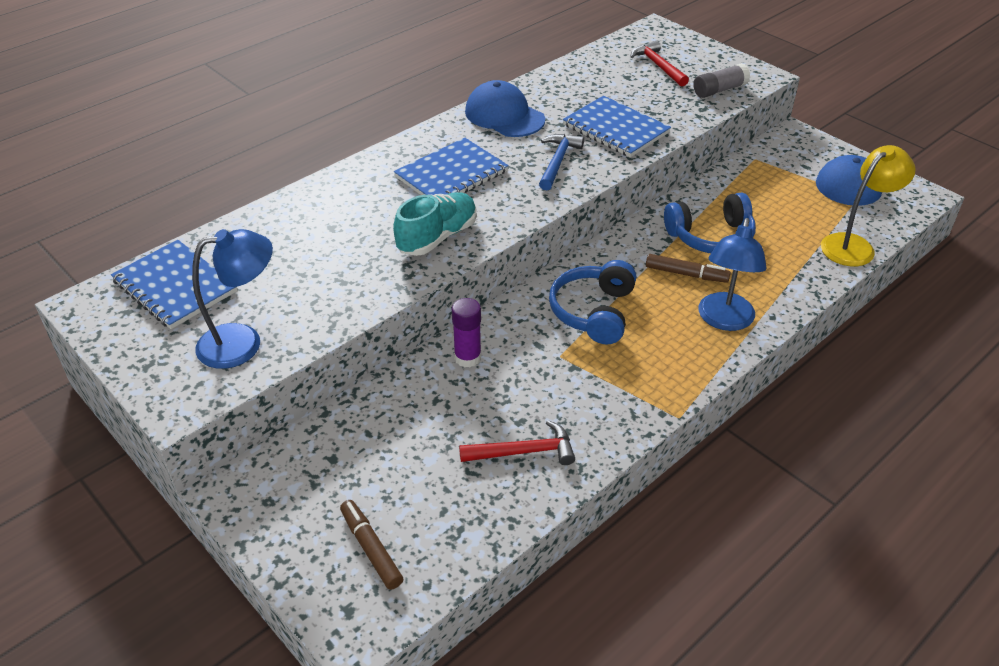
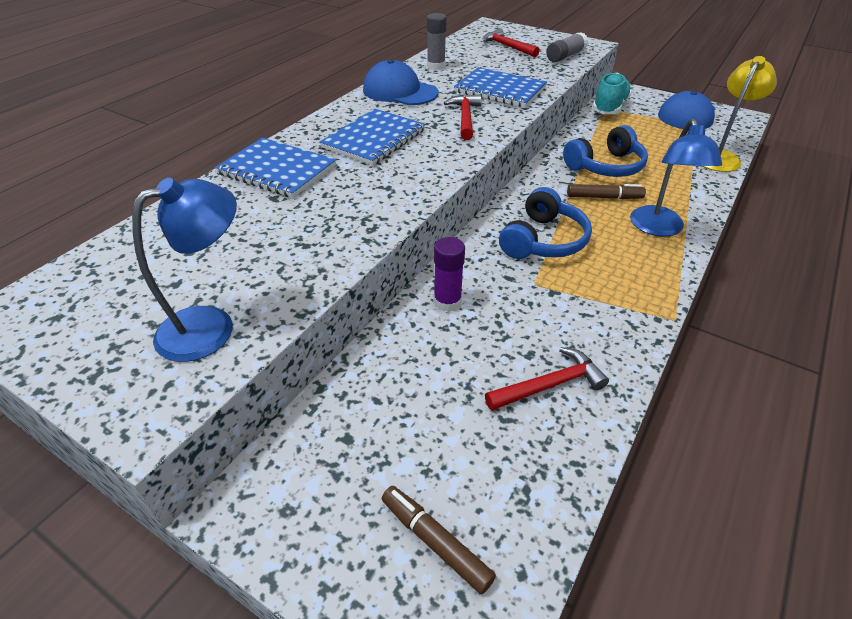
camera: 15 degrees left, 0 degrees up
(175, 286) = (112, 280): blue notebook -> blue notebook (277, 170)
(437, 237) = (385, 191): turquoise shoe -> turquoise shoe (609, 108)
(558, 162) = (465, 118): blue hammer -> red hammer
(560, 85) = (436, 66): none -> grey glue stick
(593, 312) = (543, 240): blue headphones -> blue headphones turned 150 degrees counterclockwise

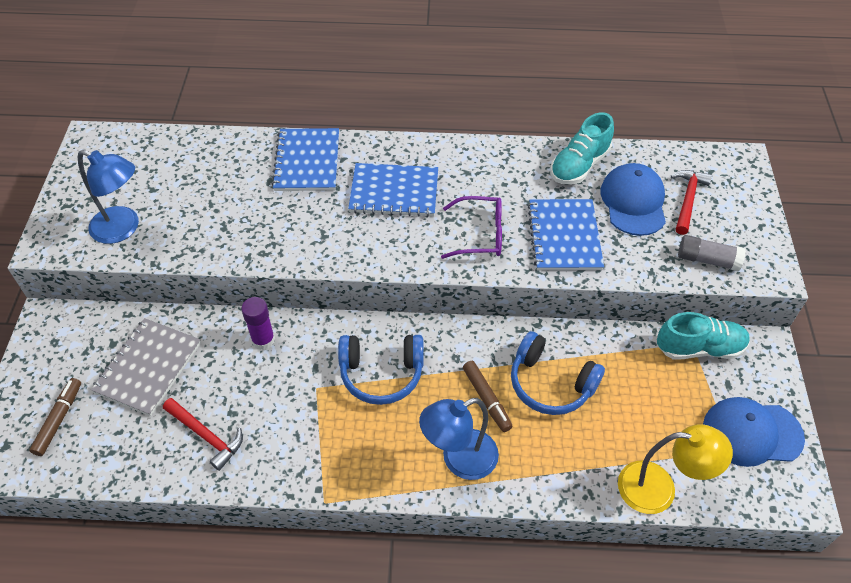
camera: 60 degrees right, 10 degrees up
(400, 91) = (498, 166): blue cap -> blue cap (633, 202)
(415, 411) = (148, 367): none -> grey notebook
(436, 66) = (579, 165): grey glue stick -> turquoise shoe
(465, 118) = (479, 235): red hammer -> purple glasses

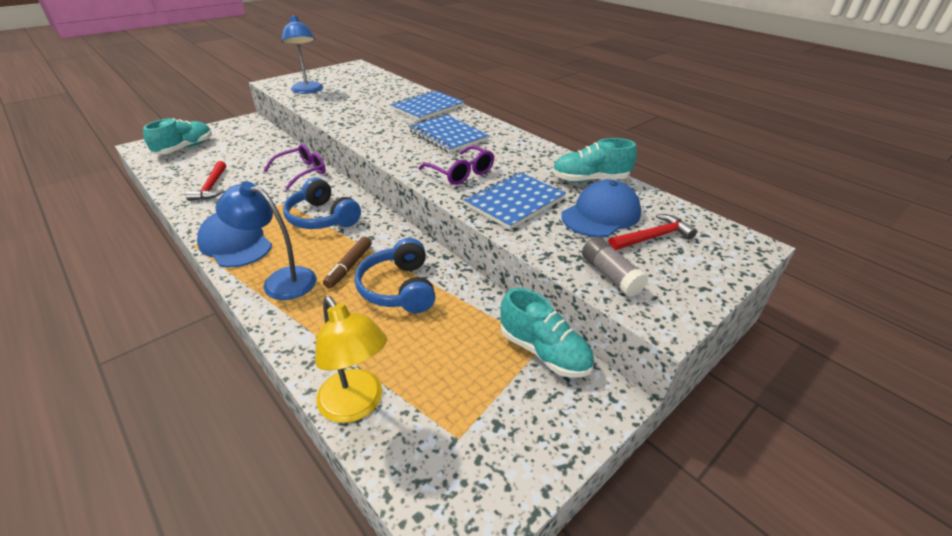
camera: 45 degrees right, 15 degrees down
(59, 419) = (185, 148): brown marker -> turquoise shoe
(148, 367) = (244, 153): grey notebook -> none
(263, 340) = (301, 172): purple glue stick -> purple glasses
(752, 433) = (495, 442): blue cap -> blue cap (235, 243)

